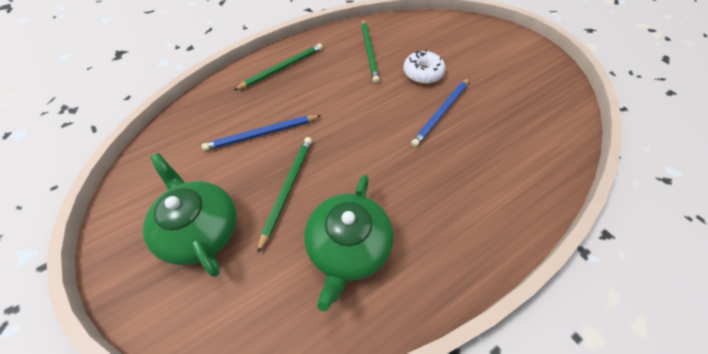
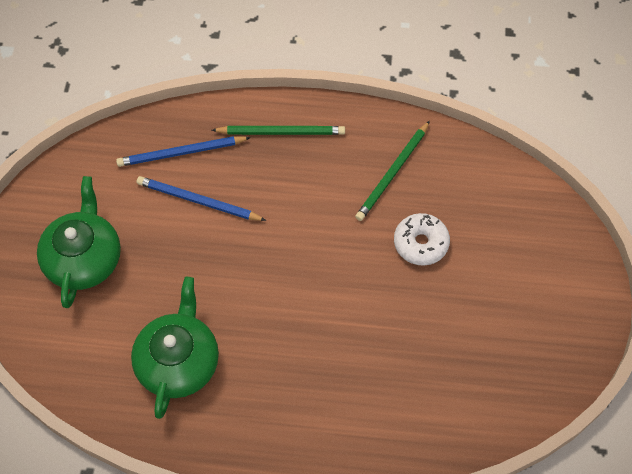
camera: 40 degrees right, 5 degrees up
(287, 189) = (175, 274): green pencil -> none
(348, 246) = (178, 361): green teapot -> green teapot turned 135 degrees clockwise
(441, 113) = (387, 304): blue pencil -> blue pencil (181, 153)

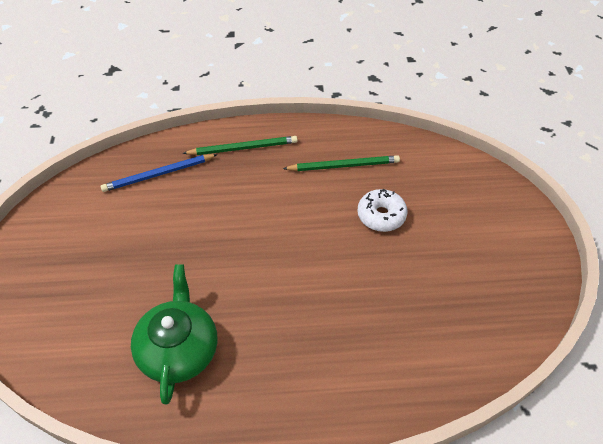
camera: 10 degrees left, 10 degrees down
(84, 258) = (77, 271): green teapot -> none
(198, 201) = (178, 209): blue pencil -> none
(392, 173) = (344, 165): green pencil -> green pencil turned 120 degrees counterclockwise

